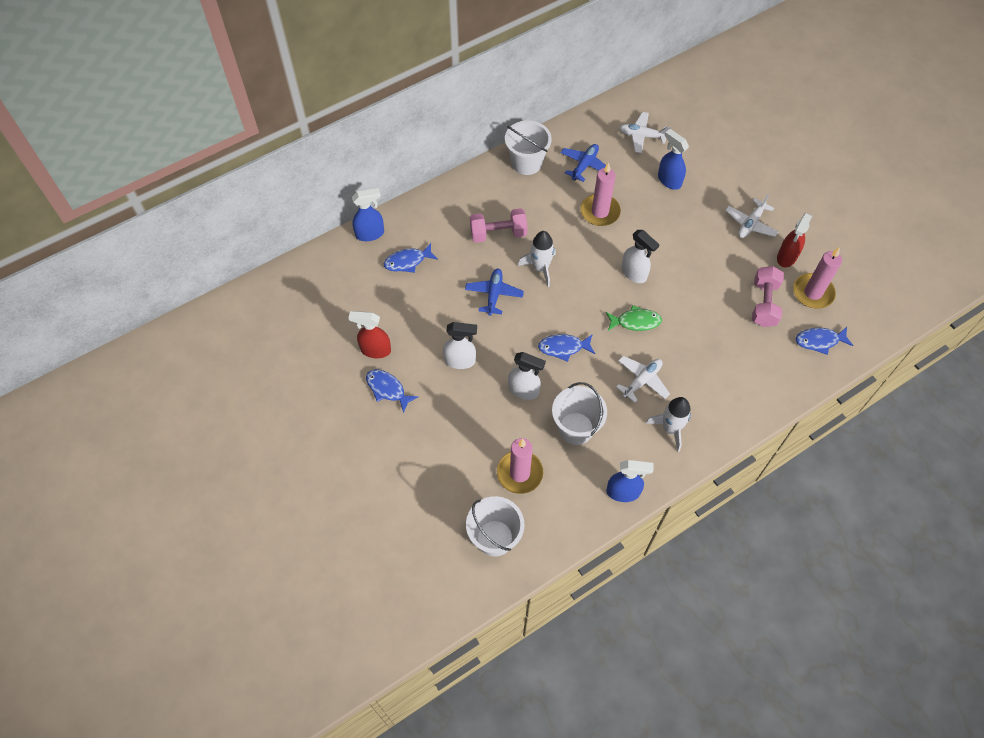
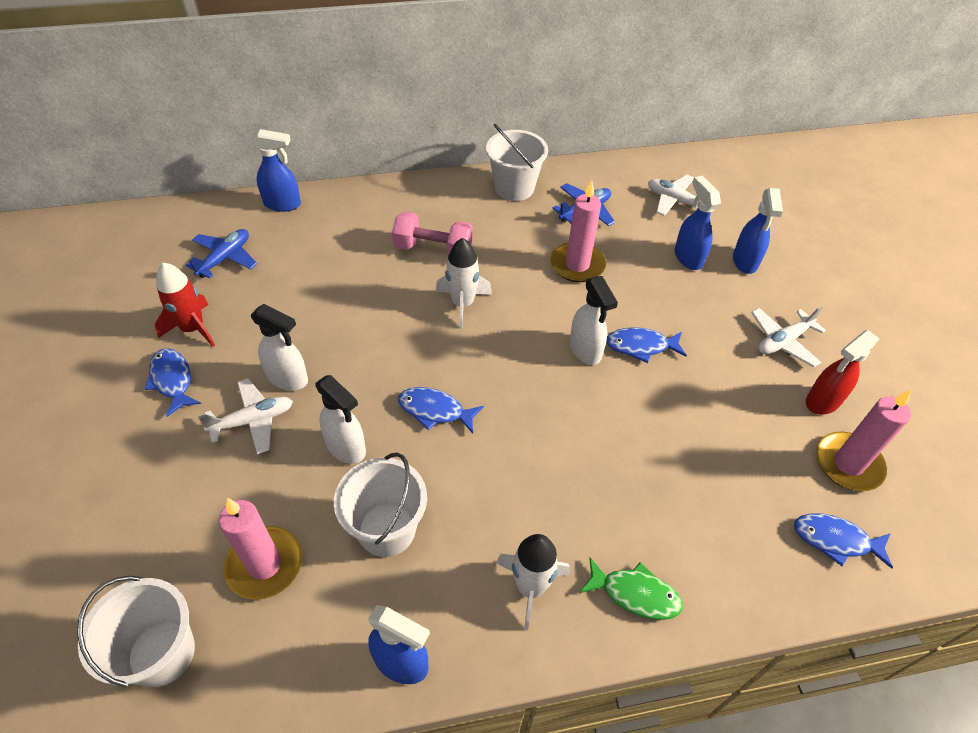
camera: 20 degrees right, 10 degrees down
(375, 350) = (193, 328): red spray bottle -> red rocket
(407, 261) = (304, 245): blue fish -> blue fish (641, 346)
(494, 294) = (384, 314): blue plane -> blue plane (225, 258)
(635, 321) = (556, 412): green fish -> green fish (635, 594)
(642, 380) = (523, 497): white plane -> white plane (253, 420)
(706, 171) = (745, 262): none -> blue spray bottle
(764, 304) = (762, 453): pink dumbbell -> none

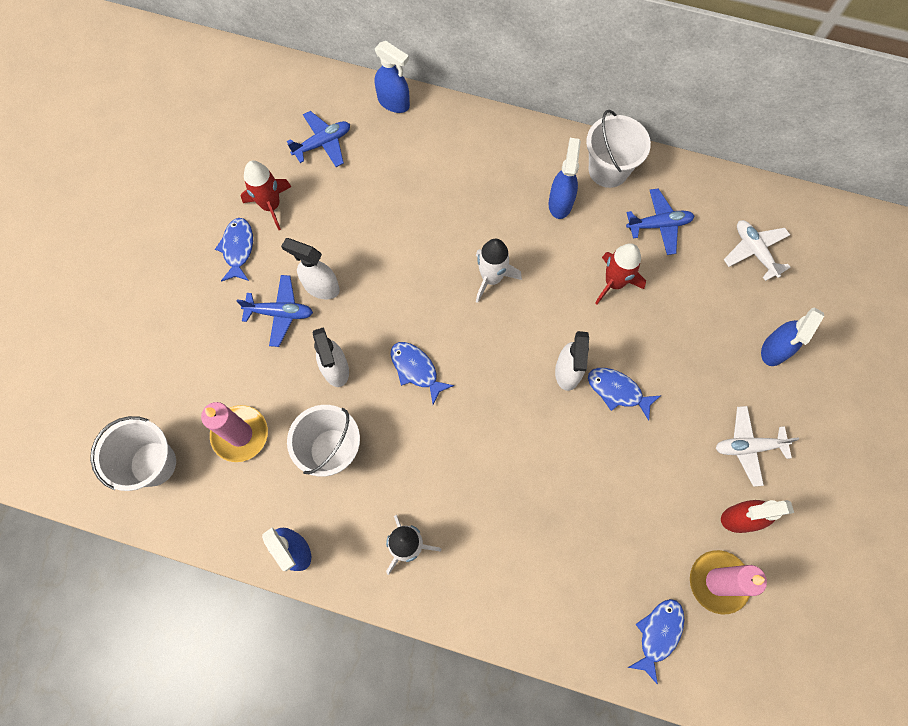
camera: 30 degrees right, 20 degrees up
(253, 420) = (280, 313): white plane -> blue plane
(288, 378) = (321, 287): white spray bottle -> white spray bottle turned 150 degrees clockwise
(433, 249) = (497, 209): pink dumbbell -> none
(577, 265) = (614, 282): pink candle -> red rocket
(635, 594) = (478, 591): green fish -> none
(688, 257) = (722, 320): blue spray bottle -> blue spray bottle (560, 203)
(835, 540) = (658, 634): blue fish -> blue fish turned 75 degrees clockwise

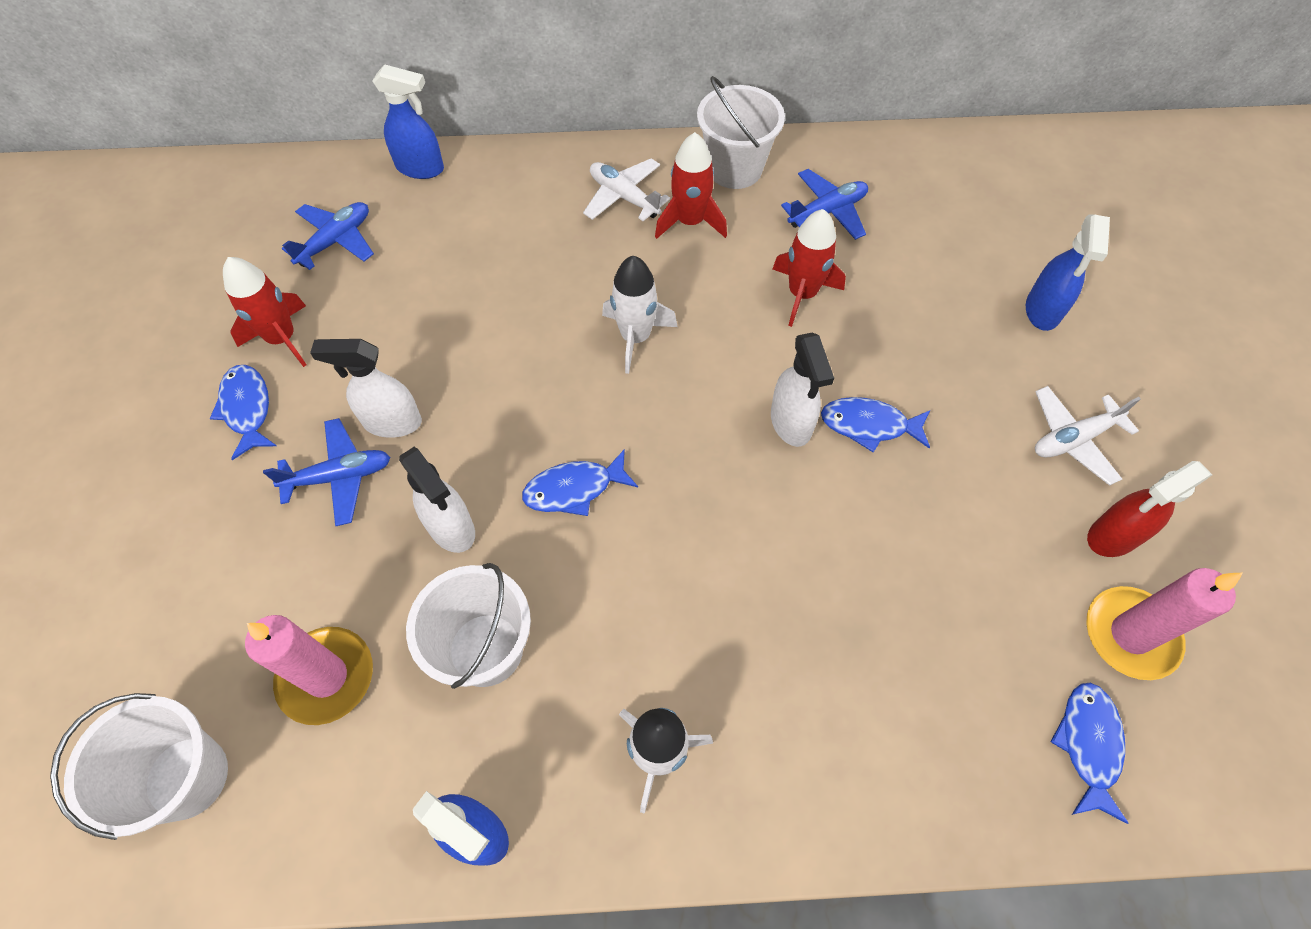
camera: 20 degrees left, 10 degrees down
(416, 369) = (574, 489): blue fish -> blue fish turned 45 degrees counterclockwise
(560, 203) = (690, 222): blue spray bottle -> red rocket
(754, 251) = (959, 207): white plane -> white plane (624, 197)

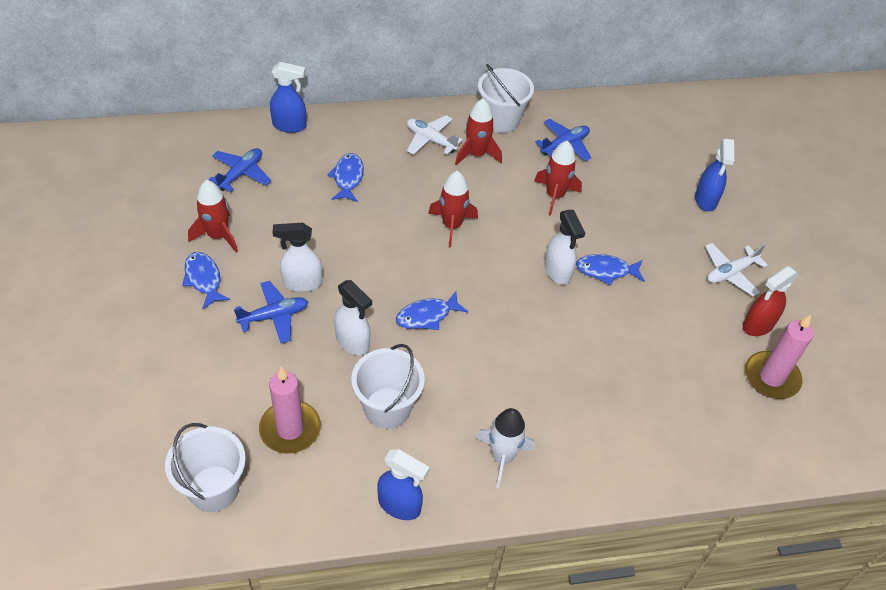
camera: 10 degrees left, 10 degrees down
(635, 337) = (452, 225): white rocket -> red rocket
(1088, 744) = (751, 435): blue fish -> blue fish (348, 178)

